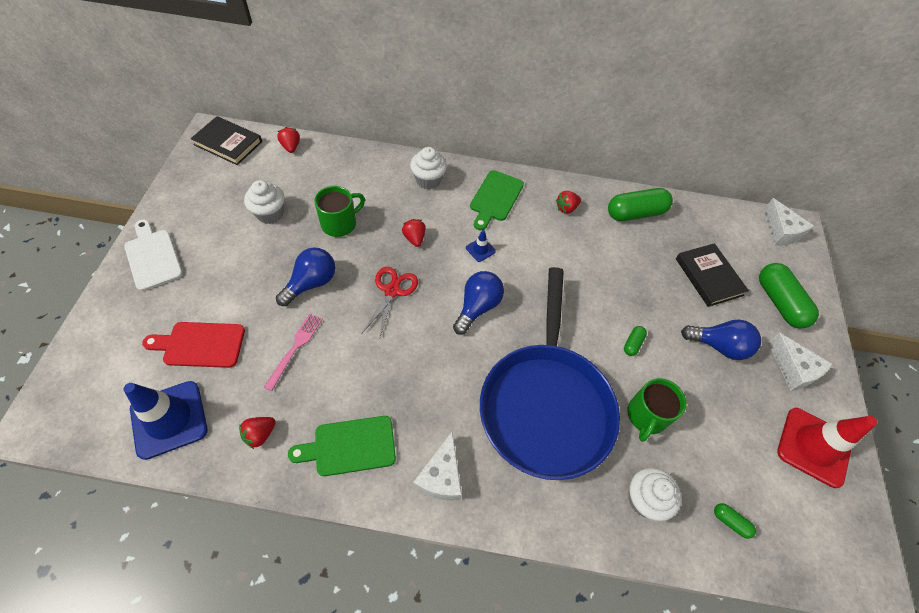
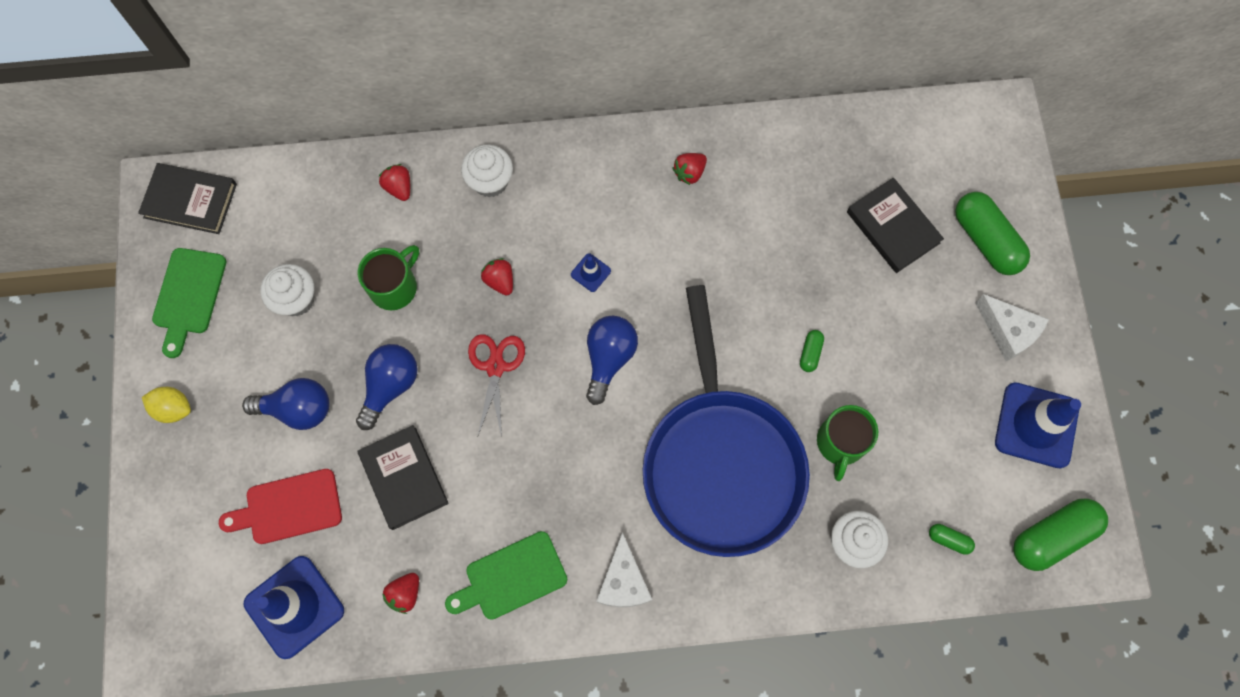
camera: 10 degrees left, 15 degrees up
(153, 257) = (173, 408): white cutting board -> yellow lemon
(291, 147) = (281, 181): red strawberry -> red strawberry (399, 187)
(295, 348) = (404, 478): pink fork -> black book
(495, 198) = (590, 184): green cutting board -> green cutting board (189, 295)
(635, 213) = (783, 153): green capsule -> green capsule (1052, 536)
(719, 346) = (915, 325): blue light bulb -> blue light bulb (298, 409)
(780, 231) = (981, 126): white cheese -> none
(814, 447) = (1036, 425): red traffic cone -> blue traffic cone

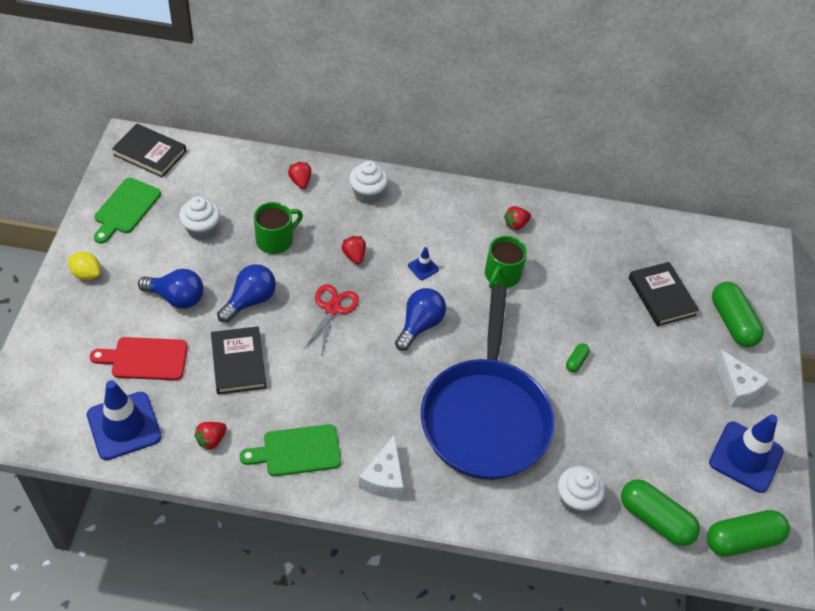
camera: 10 degrees right, 20 degrees down
(840, 443) = (584, 428): green mug -> green mug (501, 275)
(949, 540) = (655, 519): green capsule -> green capsule, size x2.18

